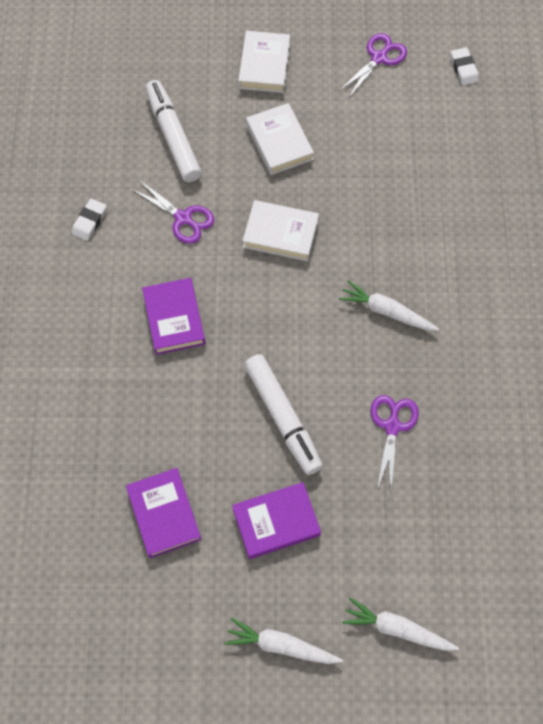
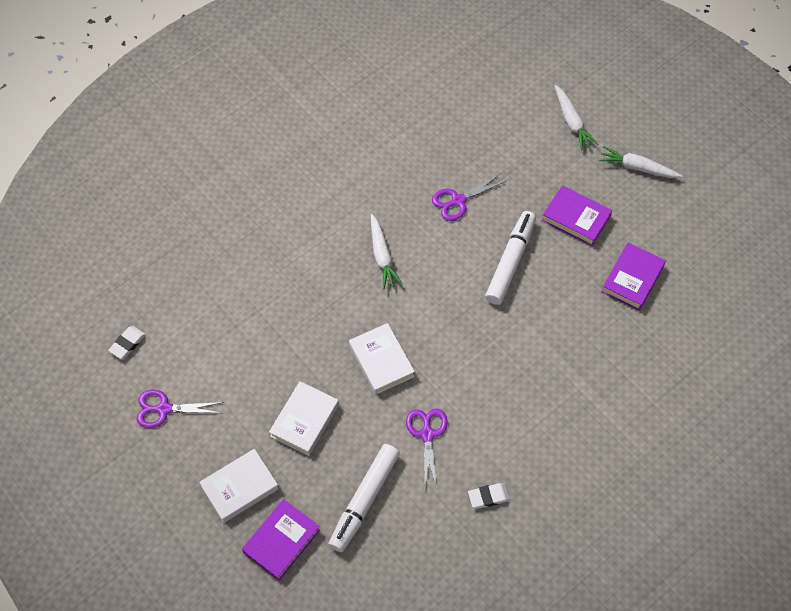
camera: 130 degrees left, 5 degrees down
(174, 319) = (507, 376): purple book -> purple book (281, 541)
(281, 645) = (637, 167): white carrot -> white carrot turned 135 degrees clockwise

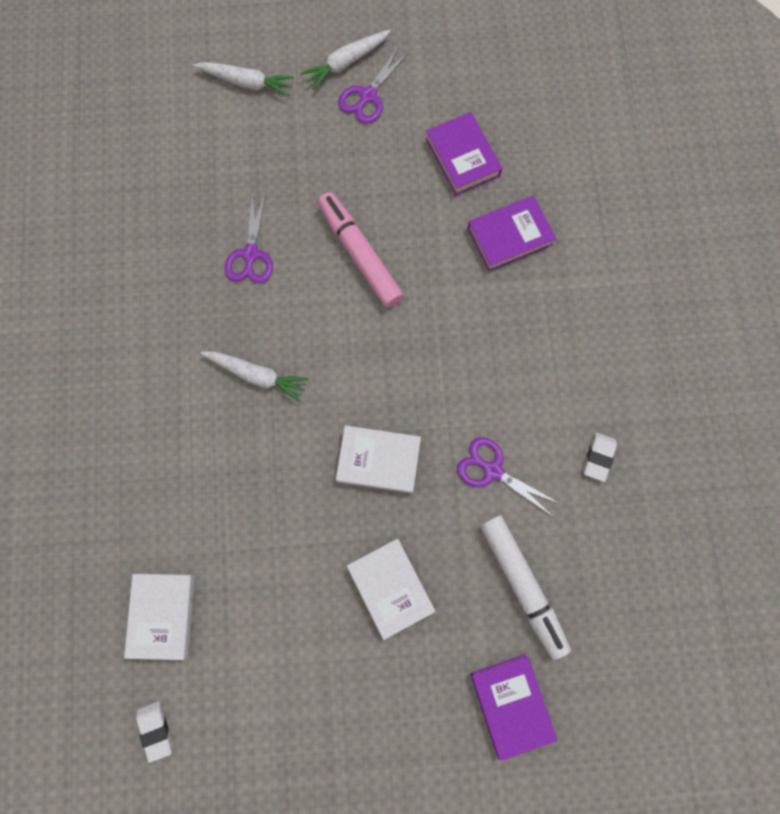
camera: 55 degrees left, 15 degrees up
(164, 409) = (268, 738): purple scissors -> purple scissors (368, 96)
(240, 487) = (420, 710): white book -> white book (163, 615)
(510, 262) = (360, 254): white marker -> pink marker
(576, 218) = (358, 159): purple book -> purple book (509, 236)

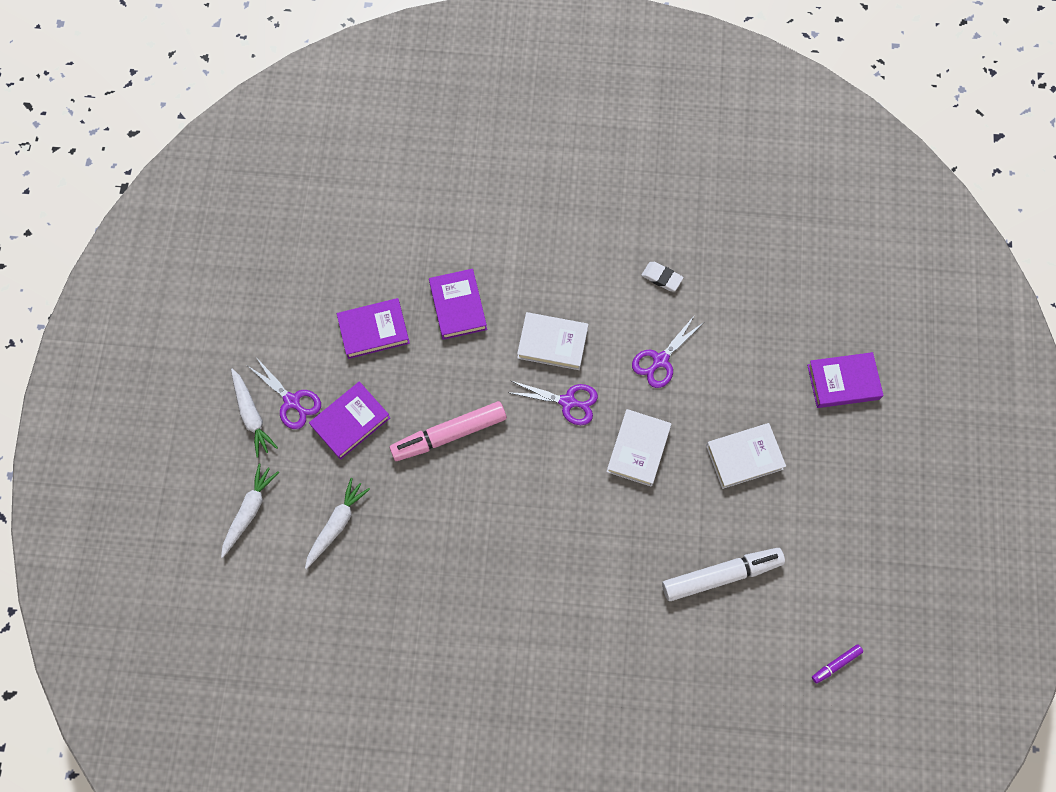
camera: 80 degrees left, 5 degrees down
(155, 730) = (836, 664): white eraser -> purple marker
(163, 615) = (744, 648): white book -> white book (552, 343)
(251, 254) = (429, 530): purple scissors -> purple scissors (567, 402)
(257, 375) = (546, 540): white carrot -> white carrot (337, 524)
(356, 155) = (350, 422): none -> purple book
(522, 585) = (754, 356): white marker -> white marker (721, 575)

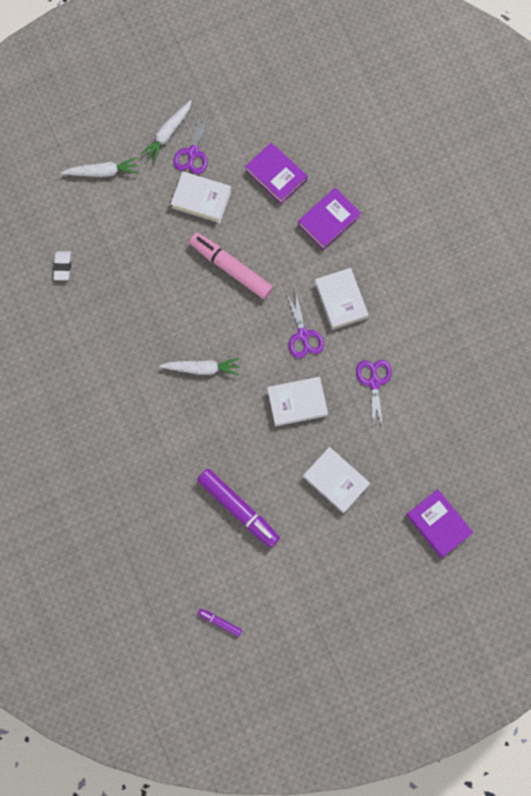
camera: 60 degrees right, 5 degrees up
(337, 524) = (125, 232): white carrot -> white carrot (202, 368)
(350, 422) = (201, 199): purple book -> white book
(660, 360) = (374, 382): purple scissors -> purple scissors turned 75 degrees clockwise
(661, 277) = (440, 349): white eraser -> white eraser (62, 266)
(721, 575) = (238, 509): white marker -> purple marker

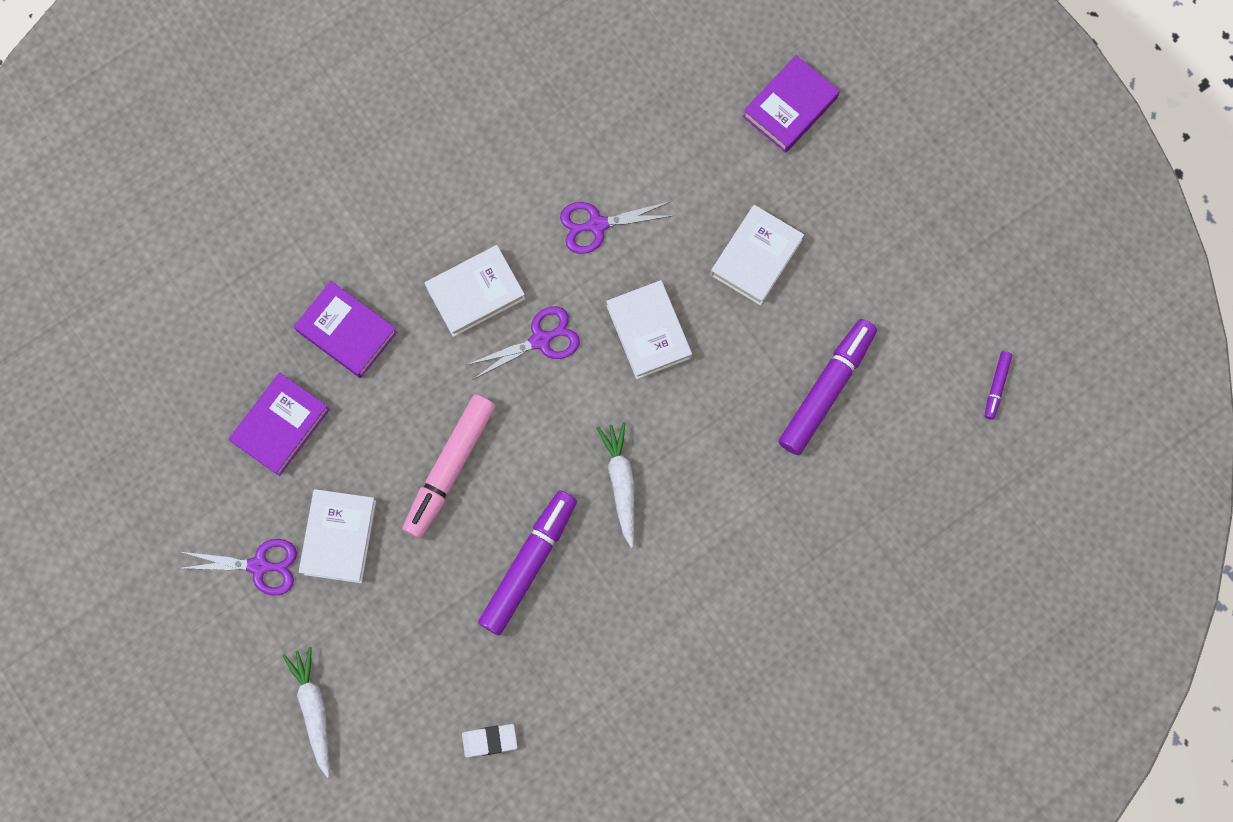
camera: 100 degrees left, 0 degrees up
(163, 305) = (529, 564): none -> purple marker
(168, 133) = (230, 614): white carrot -> none

